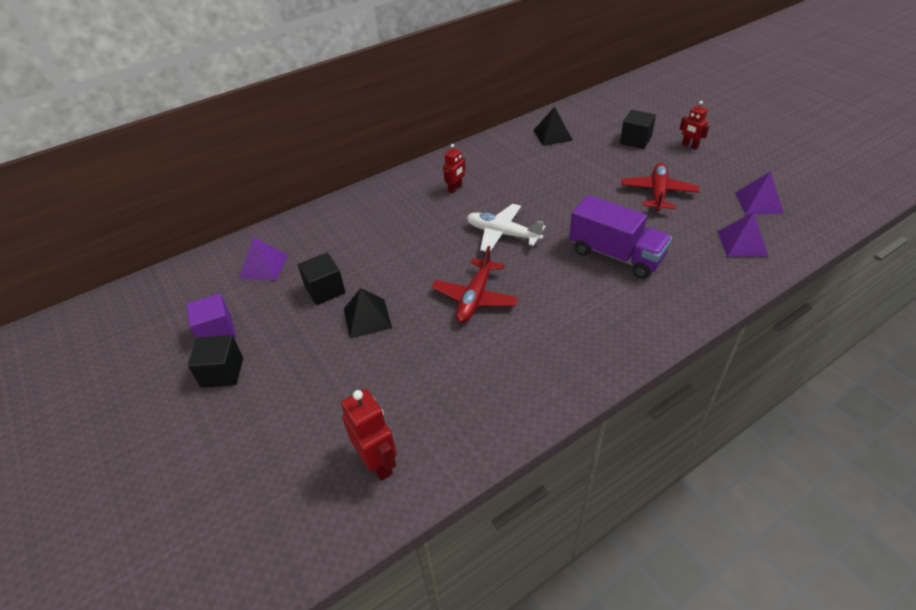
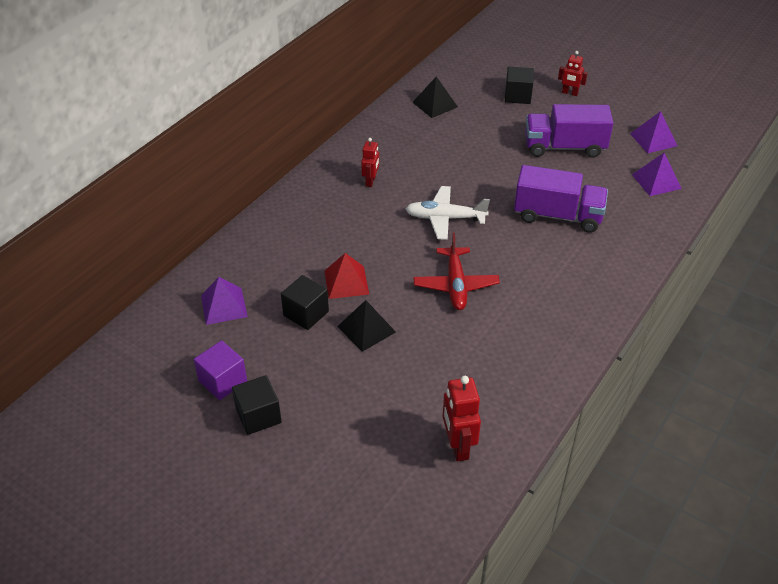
camera: 25 degrees left, 0 degrees up
(377, 271) = (346, 282): none -> red pyramid
(378, 462) = (458, 446): red robot -> red robot turned 135 degrees counterclockwise
(658, 193) = (564, 147): red plane -> purple truck

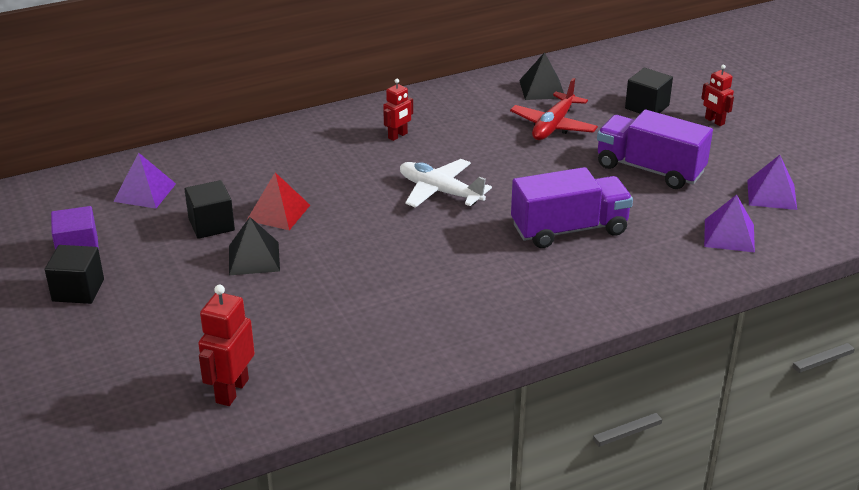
camera: 30 degrees right, 10 degrees down
(455, 285) = (385, 253): red plane -> red plane (553, 126)
(557, 216) = (569, 229): purple truck -> purple truck turned 60 degrees counterclockwise

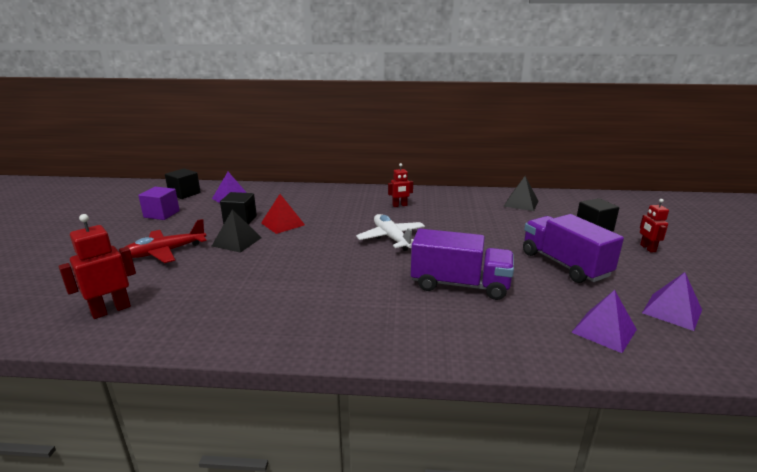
camera: 30 degrees right, 10 degrees down
(78, 290) = (132, 231): black cube -> black cube (184, 194)
(553, 126) = (510, 223): red plane -> red plane (165, 252)

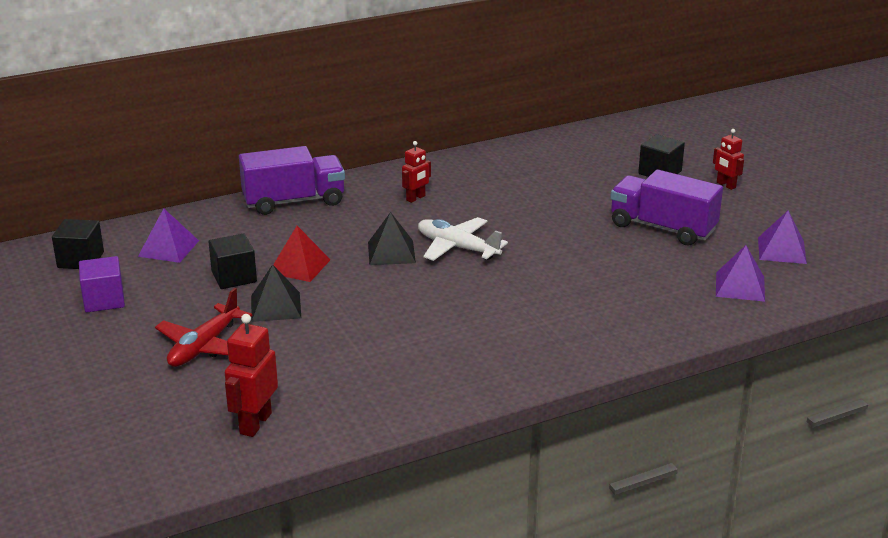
camera: 30 degrees left, 5 degrees up
(460, 285) = (584, 281): purple truck -> purple truck (294, 201)
(521, 203) = (557, 156): black pyramid -> black pyramid (391, 252)

